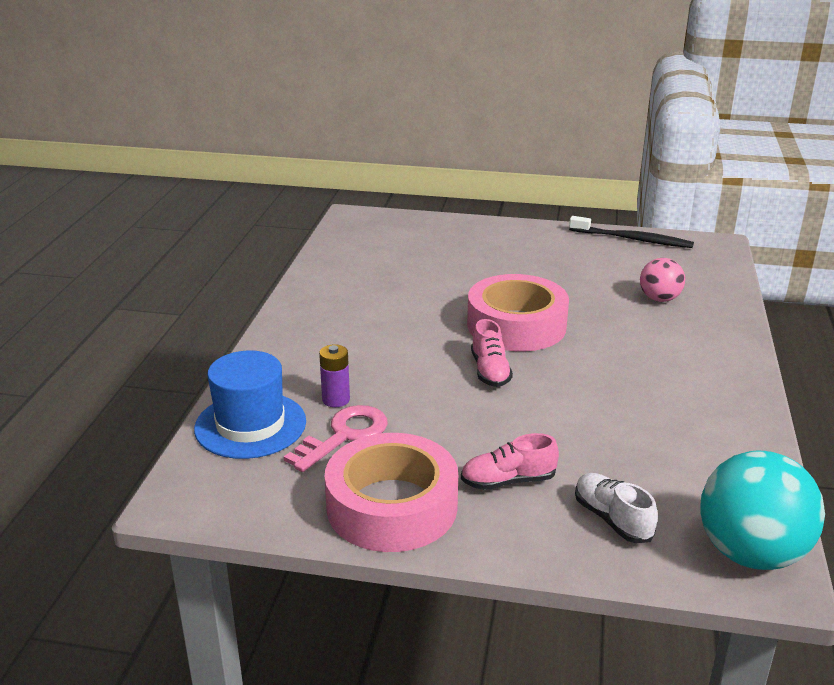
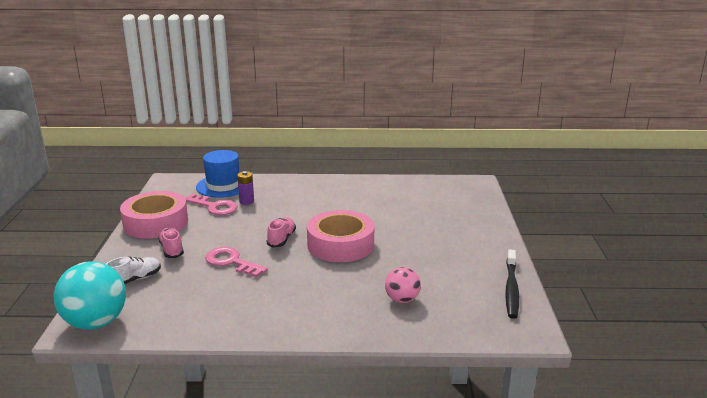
camera: 80 degrees right, 5 degrees down
(490, 371) = (281, 239): pink shoe -> pink shoe turned 120 degrees clockwise
(557, 418) = (231, 262): none -> pink key

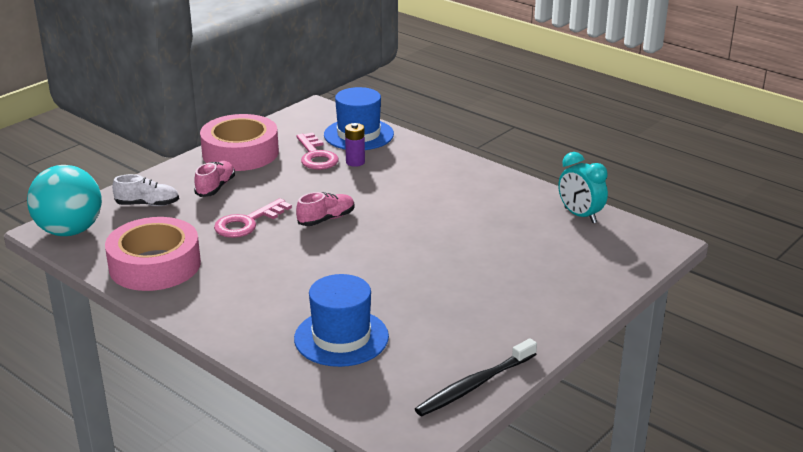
camera: 40 degrees right, 5 degrees up
(231, 262) = (247, 223): pink key -> pink key turned 120 degrees counterclockwise
(340, 245) = (374, 251): pink tape -> pink tape (155, 265)
(402, 299) = (341, 337): pink ball -> blue hat
(419, 184) = (580, 215): none -> turquoise clock

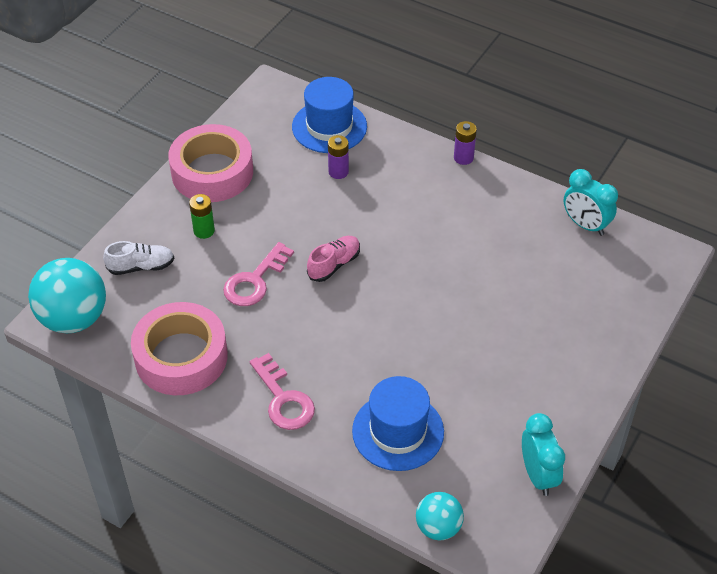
camera: 10 degrees left, 20 degrees up
(215, 187) = (204, 231): pink shoe -> green battery
(316, 156) = (294, 167): pink key -> pink key (283, 399)
(354, 413) = (438, 527): none -> turquoise ball
(474, 385) = (538, 475): black toothbrush -> turquoise clock
(476, 163) = (463, 158): none -> purple battery

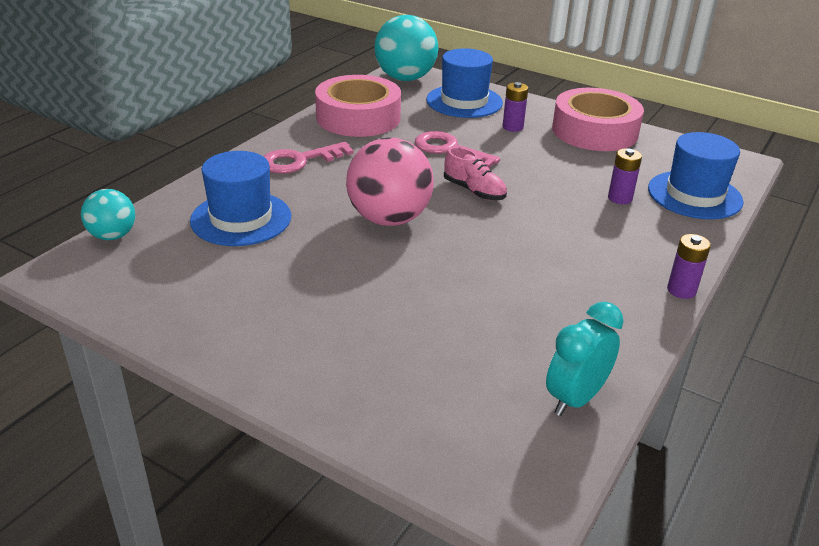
camera: 90 degrees right, 15 degrees down
(141, 266) = (464, 101): white shoe -> blue hat
(204, 231) = (512, 127): green battery -> purple battery
(387, 323) = (389, 219): none -> pink ball
(538, 475) = (144, 308): turquoise clock -> none

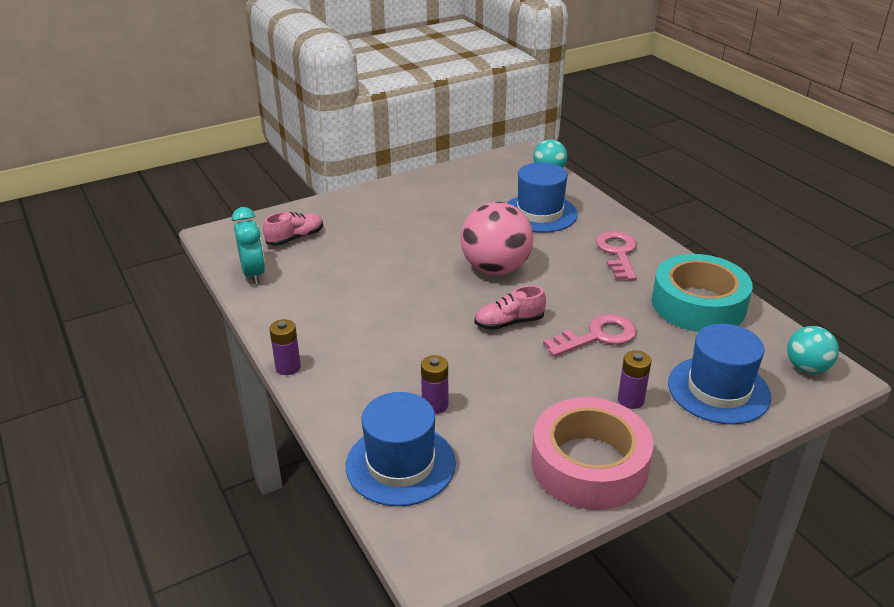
camera: 120 degrees right, 0 degrees up
(358, 117) = (698, 304): pink tape -> turquoise tape
(405, 78) = (806, 368): turquoise ball -> turquoise ball, size x0.56
(458, 401) = (295, 238): none -> pink shoe

